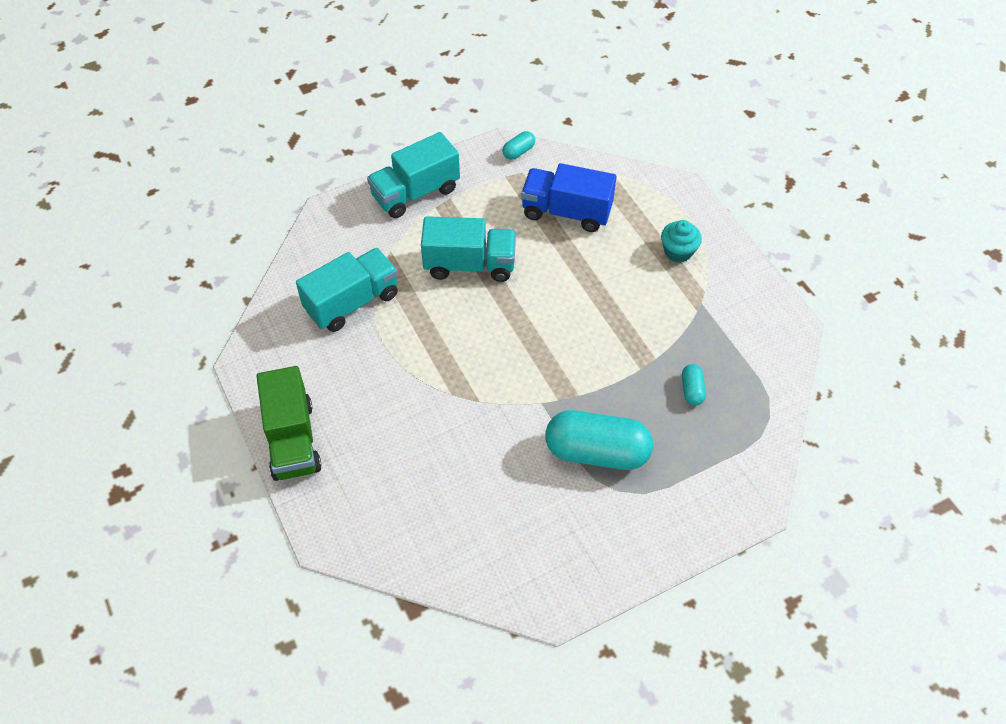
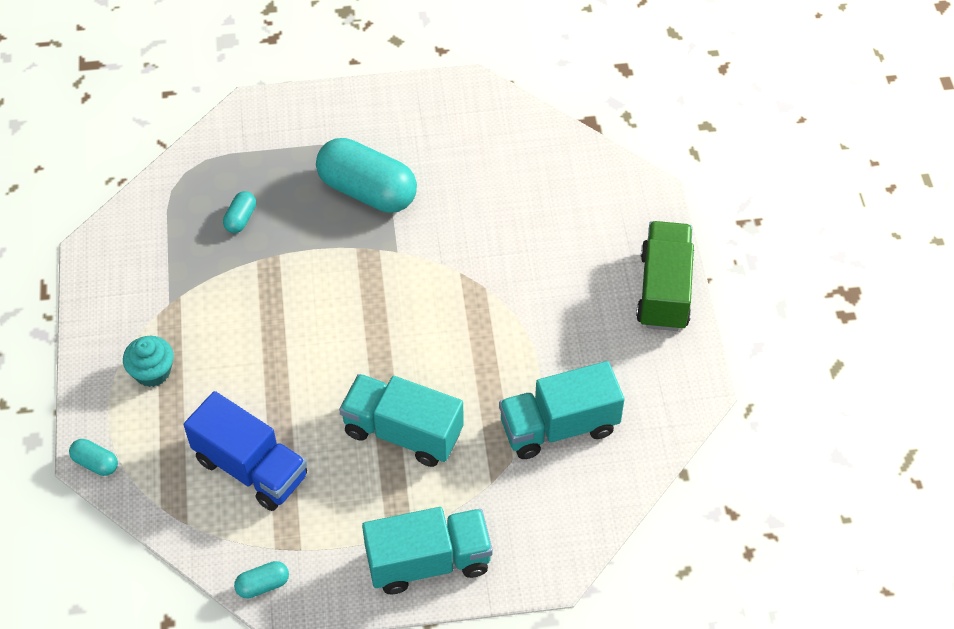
camera: 160 degrees left, 0 degrees up
(674, 185) = (96, 463): none -> turquoise capsule

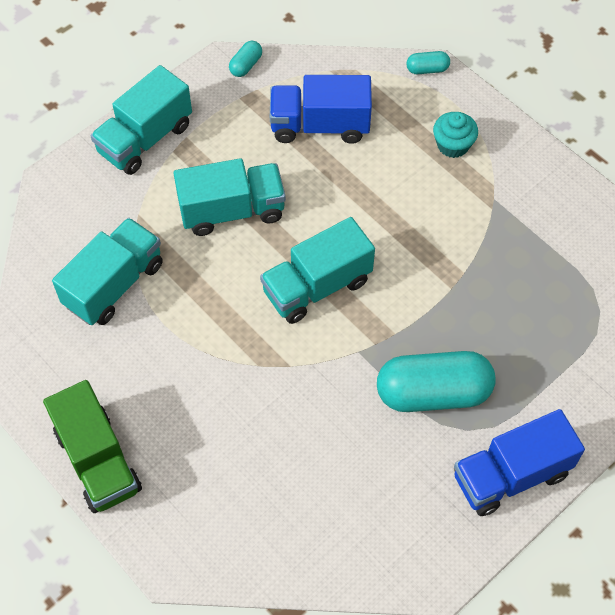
camera: 145 degrees right, 5 degrees up
(241, 219) = (512, 299): turquoise capsule -> none
(364, 111) = (511, 475): none -> blue truck
(385, 320) = (317, 286): none -> turquoise truck

